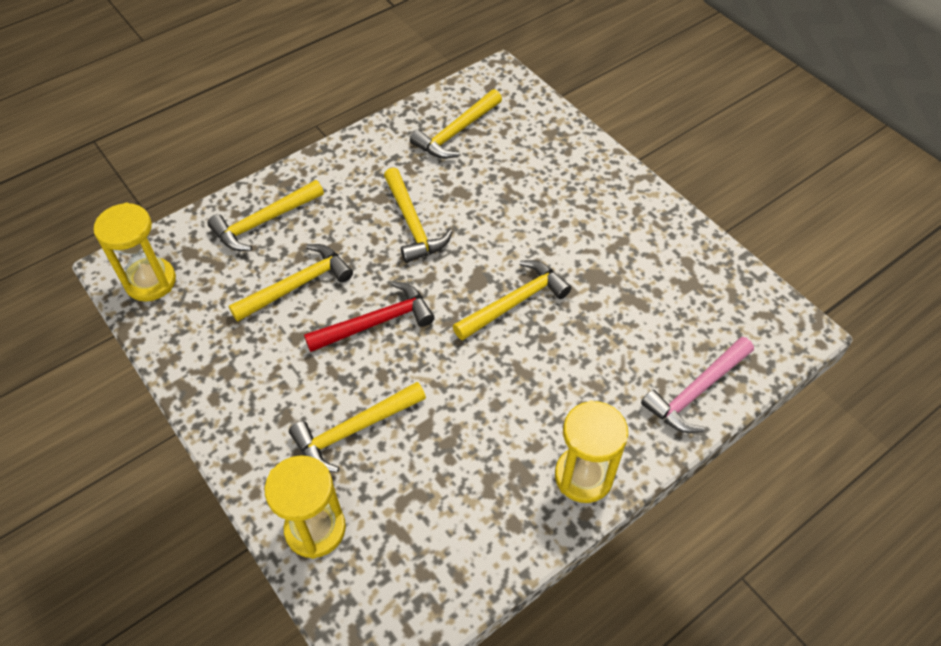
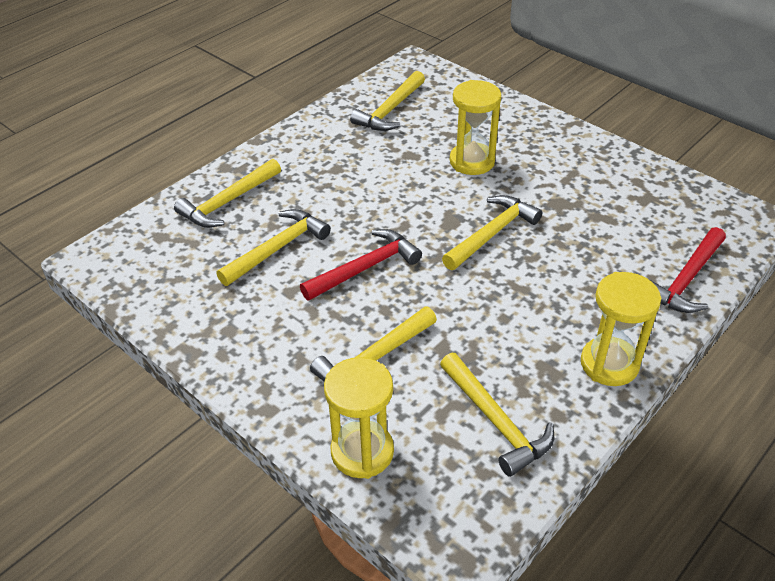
camera: 10 degrees left, 10 degrees down
(150, 281) = (127, 265): yellow hourglass -> yellow hourglass (472, 161)
(412, 224) = (373, 185): yellow hammer -> yellow hammer (496, 422)
(696, 391) = (685, 280): pink hammer -> red hammer

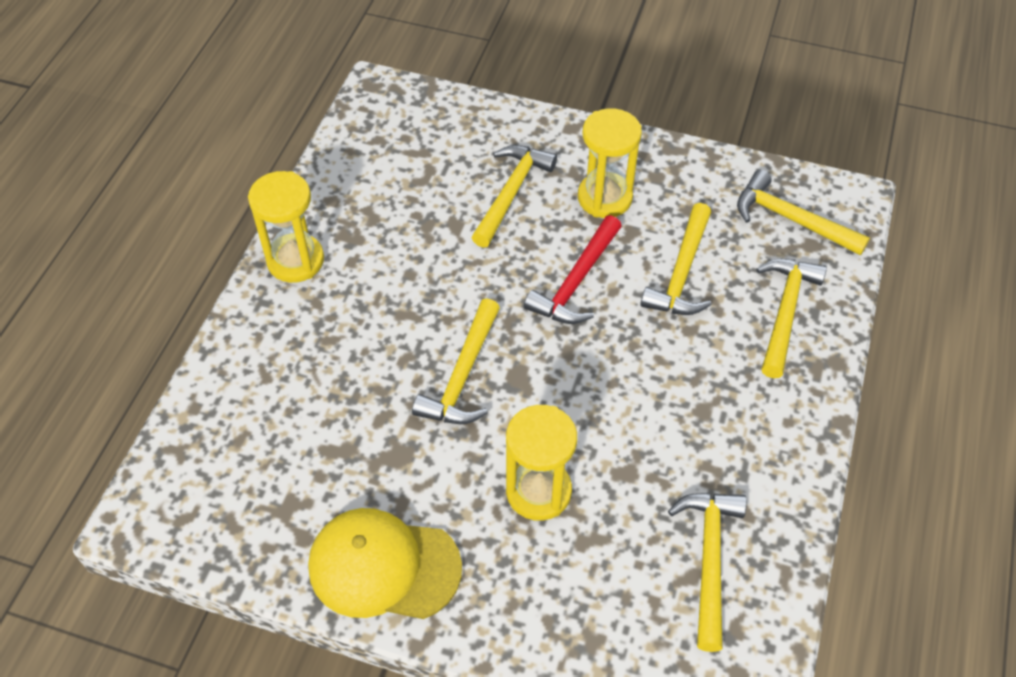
camera: 155 degrees right, 10 degrees up
(362, 452) = (478, 123): yellow hourglass -> yellow hourglass (604, 198)
(496, 422) = (382, 178): yellow hammer -> yellow hammer (791, 219)
(587, 156) = (383, 566): none -> yellow cap
(685, 280) = (227, 387): red hammer -> none

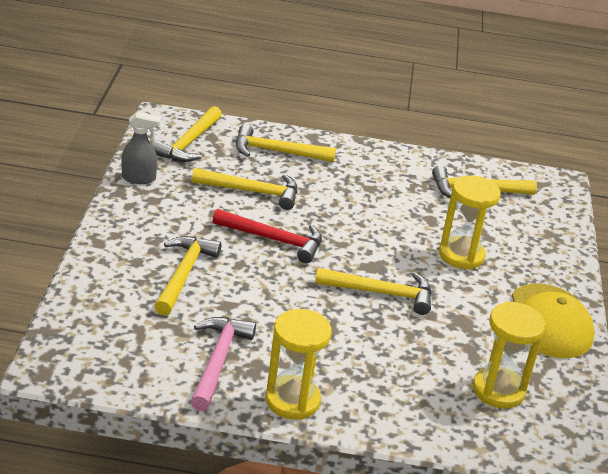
camera: 105 degrees left, 20 degrees down
(366, 208) = (218, 361): none -> pink hammer
(511, 193) = (184, 274): yellow hammer -> yellow hammer turned 90 degrees clockwise
(604, 198) = (181, 225): yellow hourglass -> yellow hourglass (498, 390)
(701, 167) = (139, 178): none -> grey spray bottle

